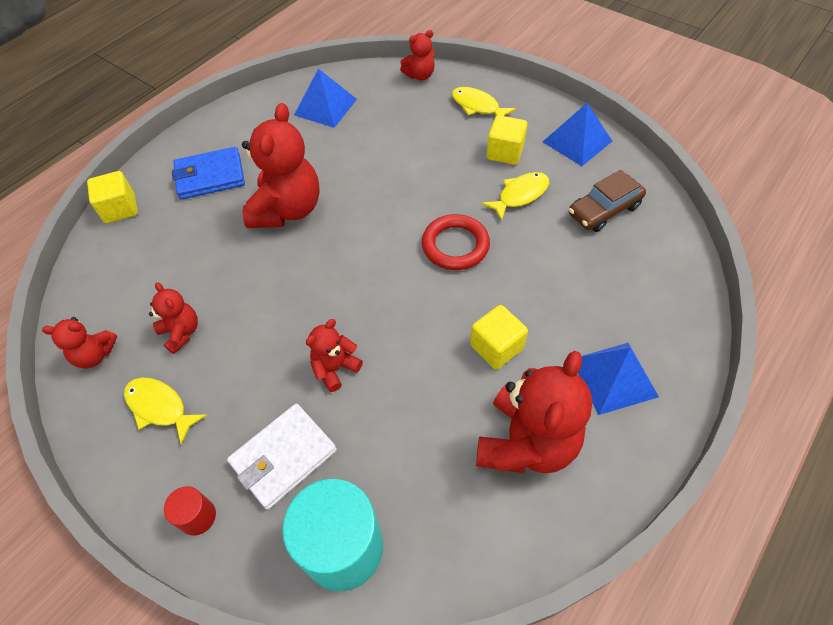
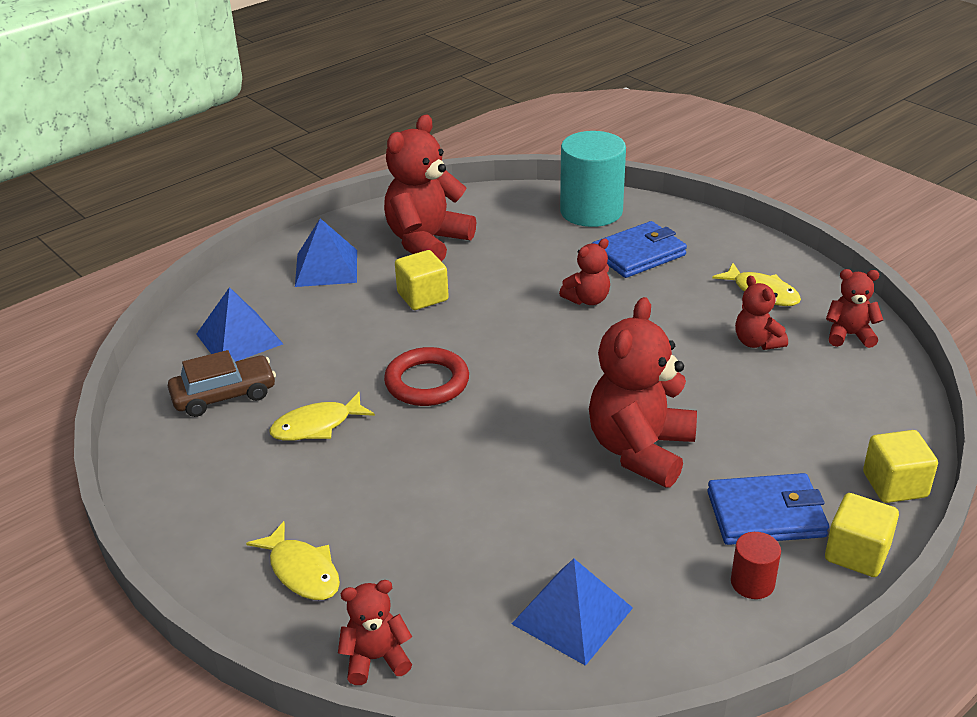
camera: 170 degrees left, 20 degrees down
(198, 517) = (708, 233): red cylinder -> red cylinder (752, 583)
(283, 457) = (638, 254): white wallet -> blue wallet
(505, 152) = (303, 485): yellow cube -> yellow cube (857, 553)
(577, 141) = (188, 486): blue pyramid -> blue pyramid (239, 339)

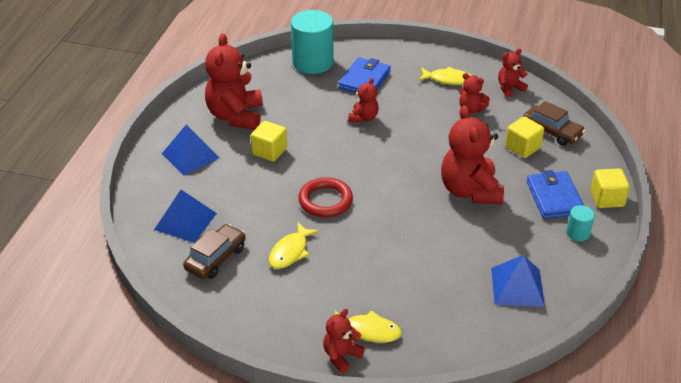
camera: 35 degrees left, 5 degrees up
(376, 659) = (450, 353): red teddy bear -> red teddy bear (341, 356)
(752, 583) = (578, 233): red cylinder -> turquoise cylinder
(766, 514) = (554, 198): blue wallet -> blue wallet turned 60 degrees counterclockwise
(859, 419) = (552, 131): none -> brown car
(895, 485) = (594, 158): yellow cube -> yellow cube (522, 147)

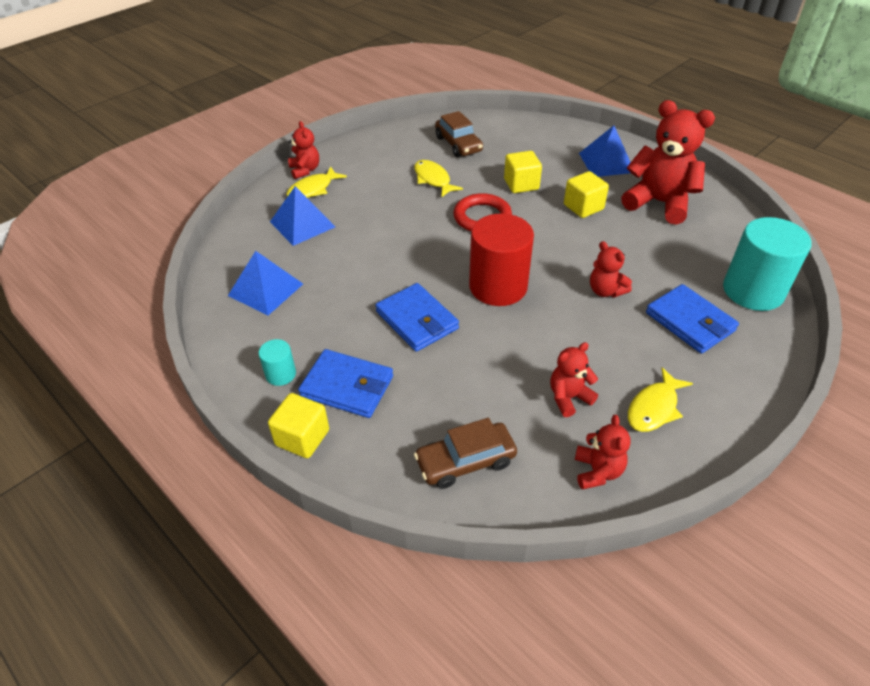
camera: 120 degrees right, 5 degrees up
(185, 221) = (515, 141): blue pyramid -> blue pyramid (302, 224)
(401, 165) = (498, 286): none -> red cylinder
(470, 191) = (417, 320): red teddy bear -> blue wallet
(522, 147) = (455, 408): yellow cube -> yellow cube (521, 184)

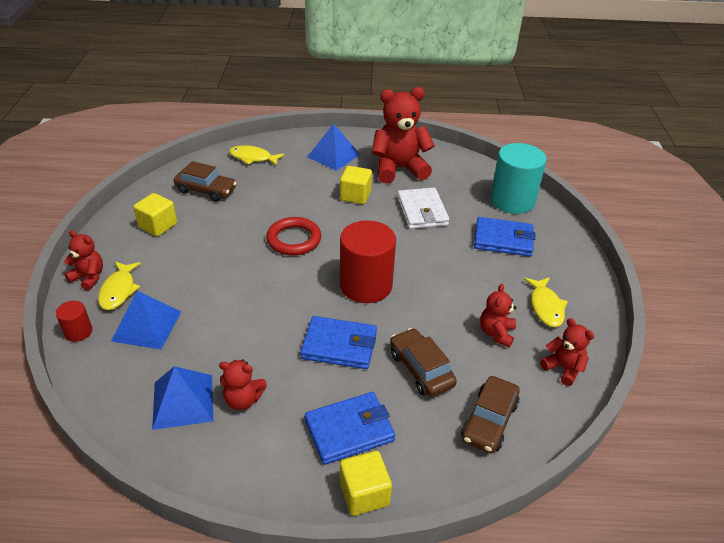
camera: 45 degrees left, 5 degrees down
(258, 204) = (78, 332): none -> red cylinder
(280, 374) = (285, 460): turquoise cylinder -> none
(433, 179) = (219, 229): yellow fish -> yellow fish (253, 158)
(460, 381) = (421, 369): none -> brown car
(521, 184) = (293, 200): yellow cube -> yellow cube (158, 226)
(605, 291) = (435, 247): red teddy bear -> red teddy bear (243, 399)
(633, 252) = (422, 211): none -> white wallet

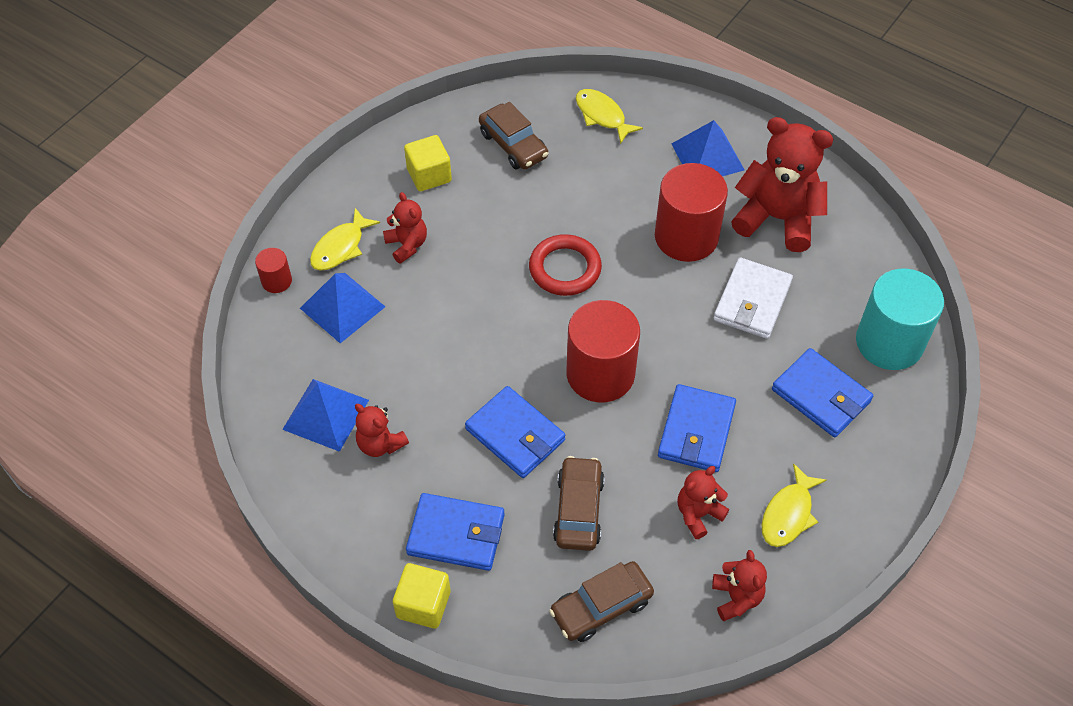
camera: 35 degrees right, 15 degrees up
(89, 277) = (321, 215): red teddy bear -> red teddy bear (407, 245)
(355, 196) = (686, 237): yellow cube -> red cylinder
(452, 289) = (696, 431): none -> blue wallet

